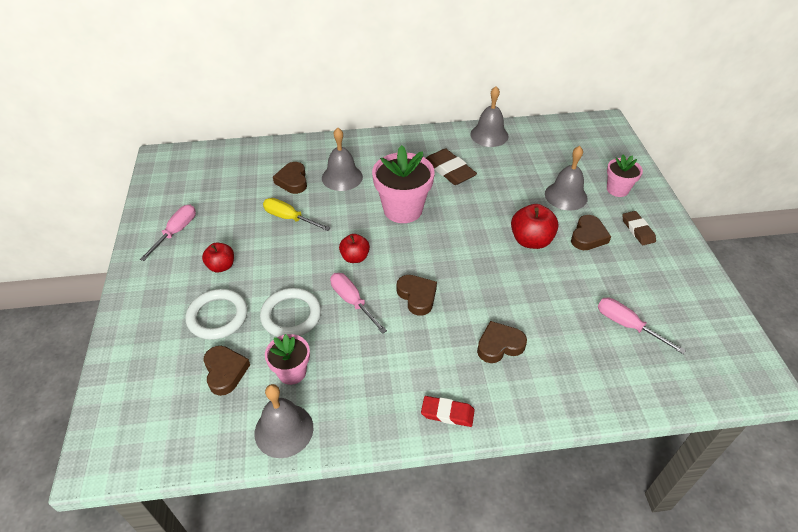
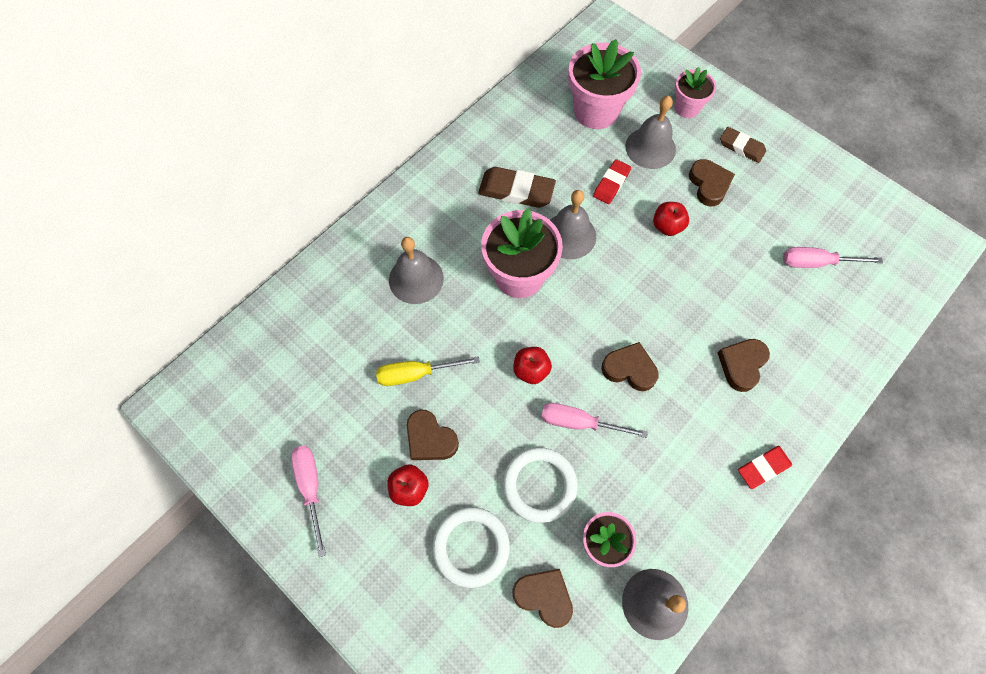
camera: 40 degrees left, 20 degrees up
(292, 181) = (367, 323): brown heart -> brown heart (430, 439)
(489, 135) = (511, 114): grey bell -> grey bell (569, 235)
(516, 199) = (611, 184): none -> red eraser
(531, 240) = (667, 226): red apple -> red apple, size x0.65
(547, 160) = (596, 111): none -> pink flower pot

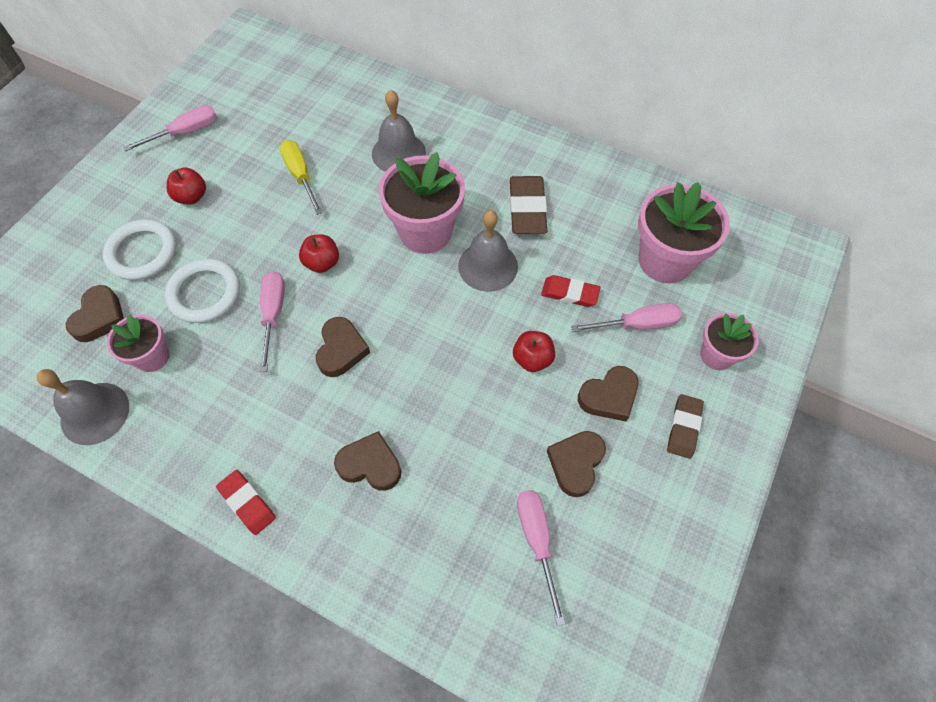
camera: 75 degrees right, 5 degrees down
(430, 439) = (239, 200): brown heart -> brown heart (576, 463)
(650, 148) = (637, 324): grey bell -> pink screwdriver

